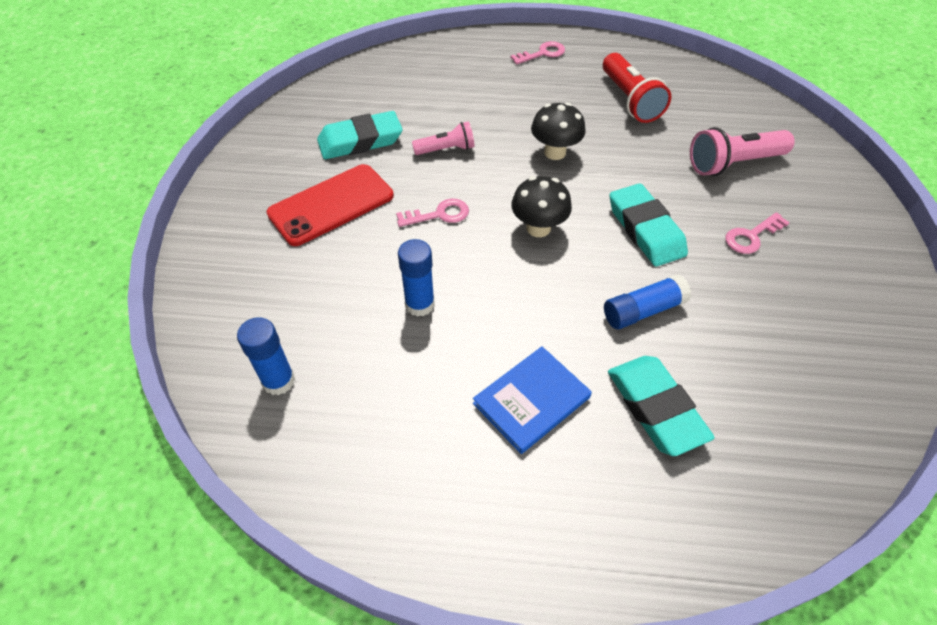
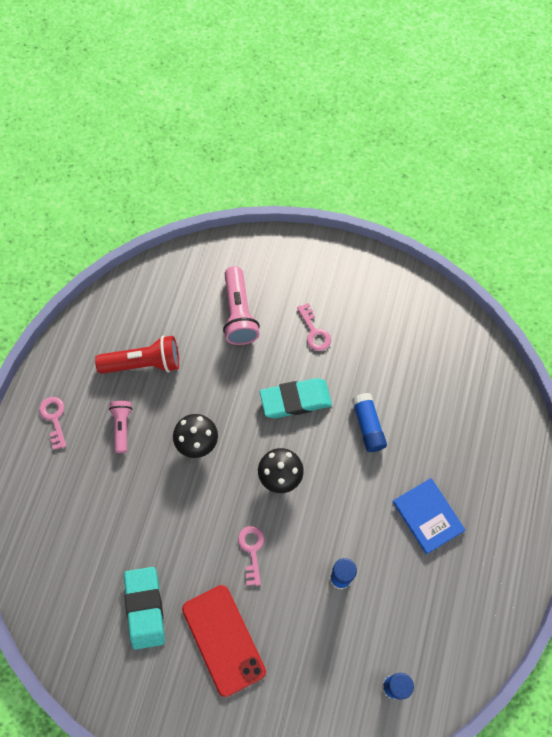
camera: 80 degrees left, 15 degrees up
(446, 149) = (174, 532): pink flashlight -> pink flashlight (122, 427)
(655, 408) = (441, 442): turquoise eraser -> none

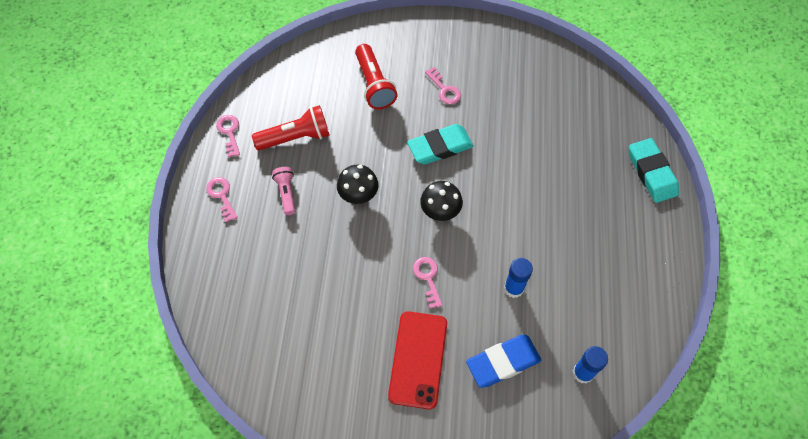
camera: 10 degrees left, 5 degrees down
(75, 346) = (229, 132): none -> pink key
(145, 608) = (339, 344): turquoise eraser -> turquoise eraser (651, 173)
(223, 640) = (418, 359): red phone -> red phone turned 45 degrees clockwise
(239, 313) = (374, 85): pink flashlight -> red flashlight
(311, 659) = (503, 362): none -> blue eraser
(368, 426) = (509, 158): blue glue stick -> none
(428, 516) = (580, 224): blue book -> none

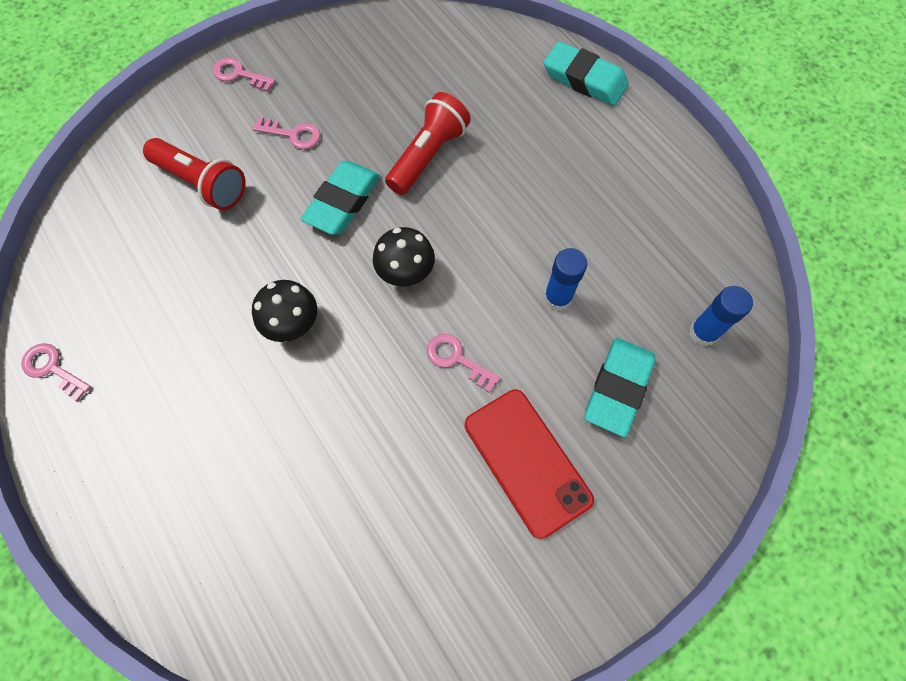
camera: 40 degrees left, 5 degrees up
(222, 196) = (109, 457): pink key -> pink key (239, 75)
(286, 193) = (197, 389): pink flashlight -> none
(296, 137) = (152, 312): red flashlight -> red flashlight (428, 155)
(503, 362) = (618, 388): blue eraser -> turquoise eraser

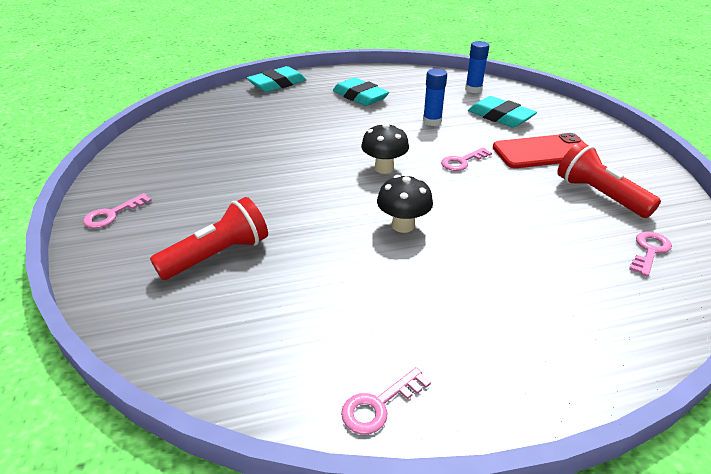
camera: 70 degrees left, 30 degrees down
(292, 134) = (212, 196): pink key -> pink key (649, 251)
(343, 202) = (300, 183): turquoise eraser -> turquoise eraser (360, 96)
(428, 155) = (288, 142): red flashlight -> red flashlight (599, 195)

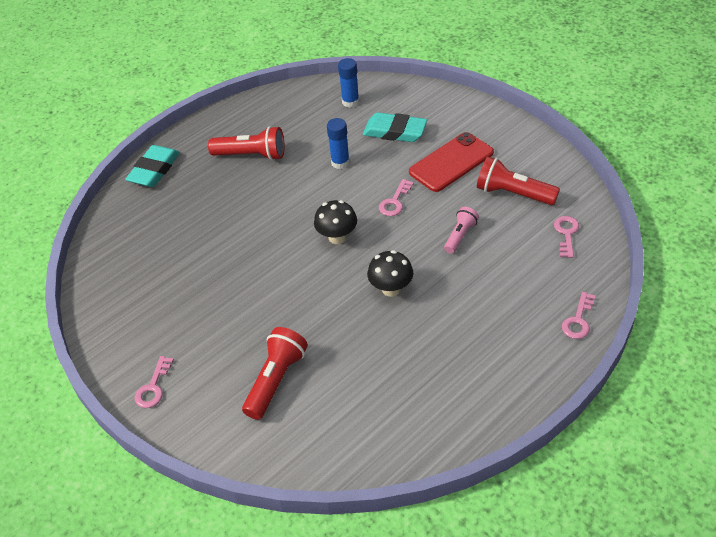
camera: 25 degrees left, 10 degrees up
(360, 96) = (251, 155): turquoise eraser -> red flashlight
(379, 405) = (464, 427): pink key -> pink key (578, 320)
(513, 209) = (460, 236): none -> pink flashlight

